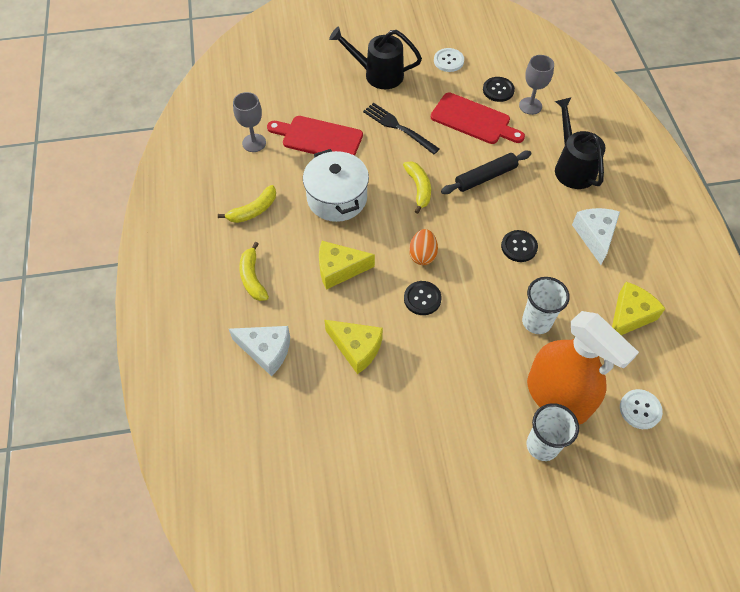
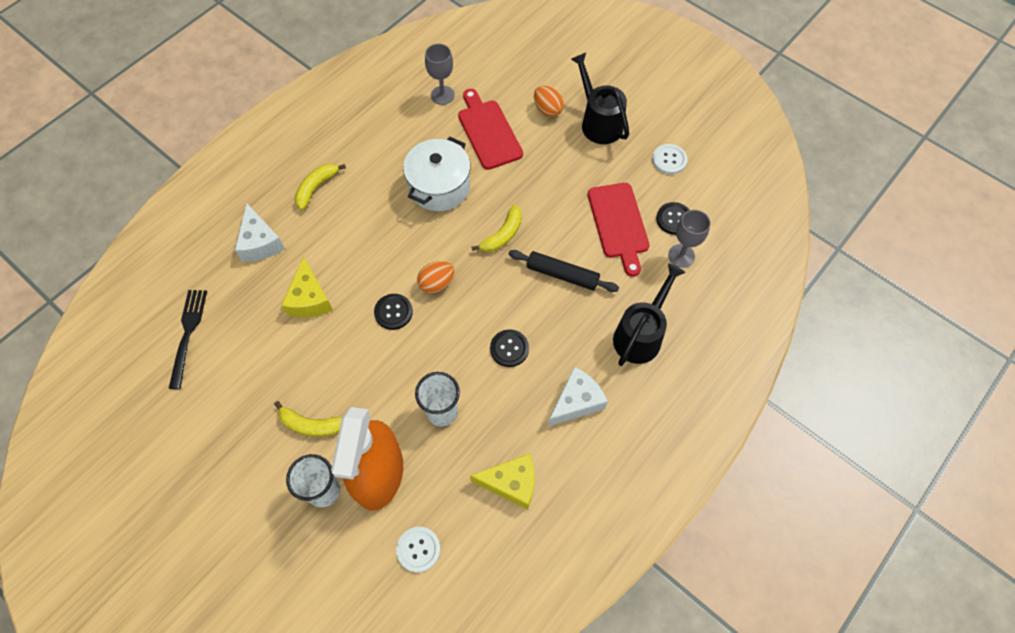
camera: 50 degrees right, 5 degrees up
(253, 210) = (377, 143): yellow banana -> yellow banana (311, 425)
(337, 93) = (547, 110): none -> orange egg
(339, 269) = (372, 237): yellow cheese -> none
(398, 127) = (554, 176): black fork -> black fork (188, 334)

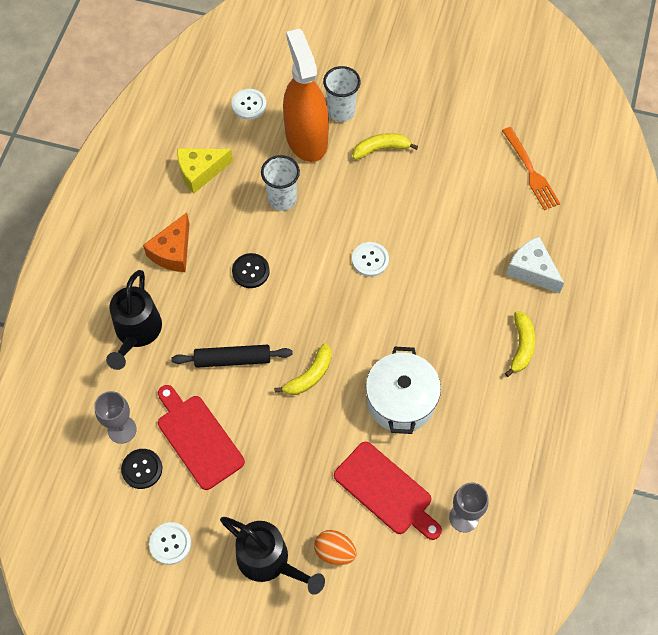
camera: 155 degrees right, 0 degrees up
(188, 334) = (530, 171): black fork -> orange fork
(309, 299) = (451, 240): yellow cheese -> none
(393, 312) = (370, 260): black button -> white button
(436, 283) = (346, 301): orange egg -> none
(503, 235) = (309, 376): yellow banana -> yellow banana turned 150 degrees counterclockwise
(576, 402) = (173, 251): white cheese -> orange cheese

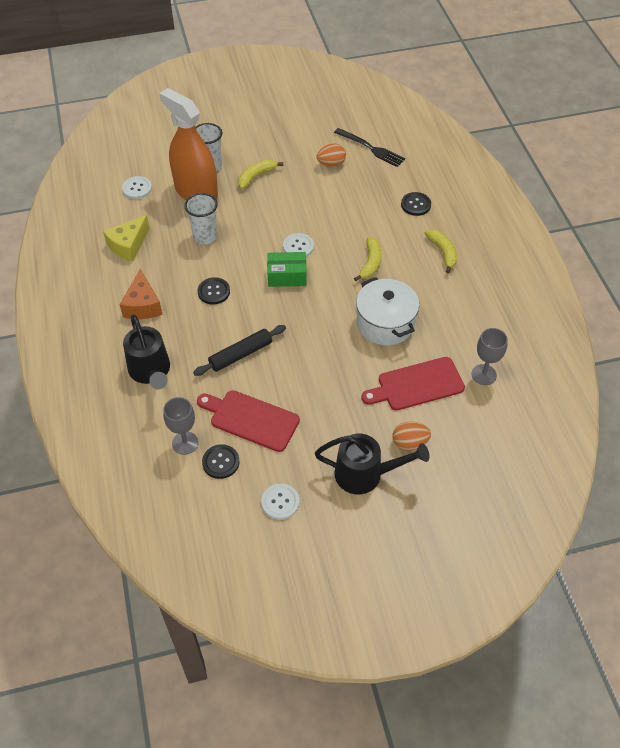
camera: 30 degrees left, 10 degrees down
(309, 376) = (307, 338): yellow banana -> yellow banana (370, 263)
(335, 290) = (287, 276): none -> green box
(386, 491) = (417, 385): red cutting board -> red cutting board turned 150 degrees clockwise
(472, 171) = (331, 164): none -> orange egg
(530, 171) = (371, 148): orange fork -> black fork
(532, 270) = (416, 205): white cheese -> black button

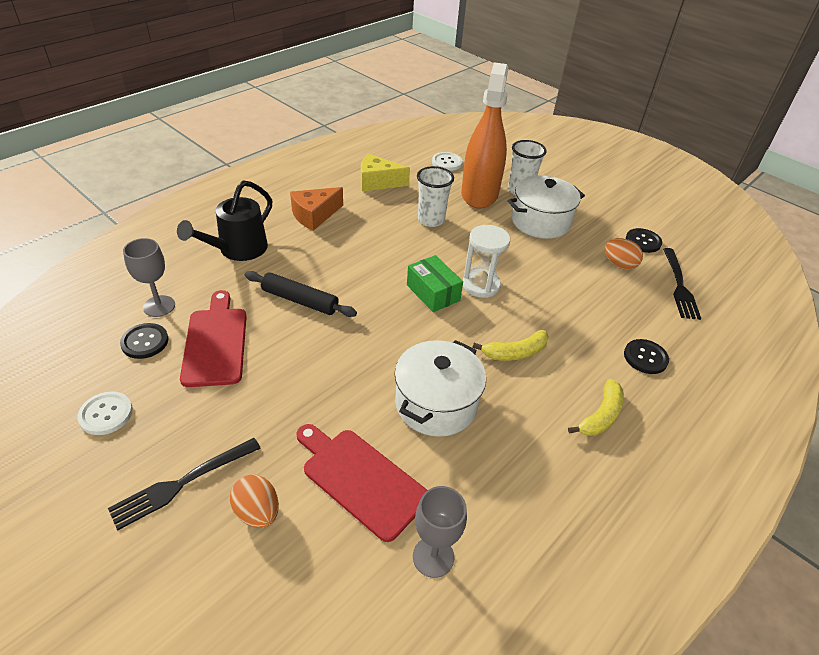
camera: 55 degrees right, 10 degrees down
(213, 292) = (367, 251): black button -> black button (643, 241)
(256, 176) = (540, 222): yellow banana -> white pot
(298, 246) = (481, 285): white button -> white hourglass
(366, 474) = (182, 483): black watering can -> black fork

